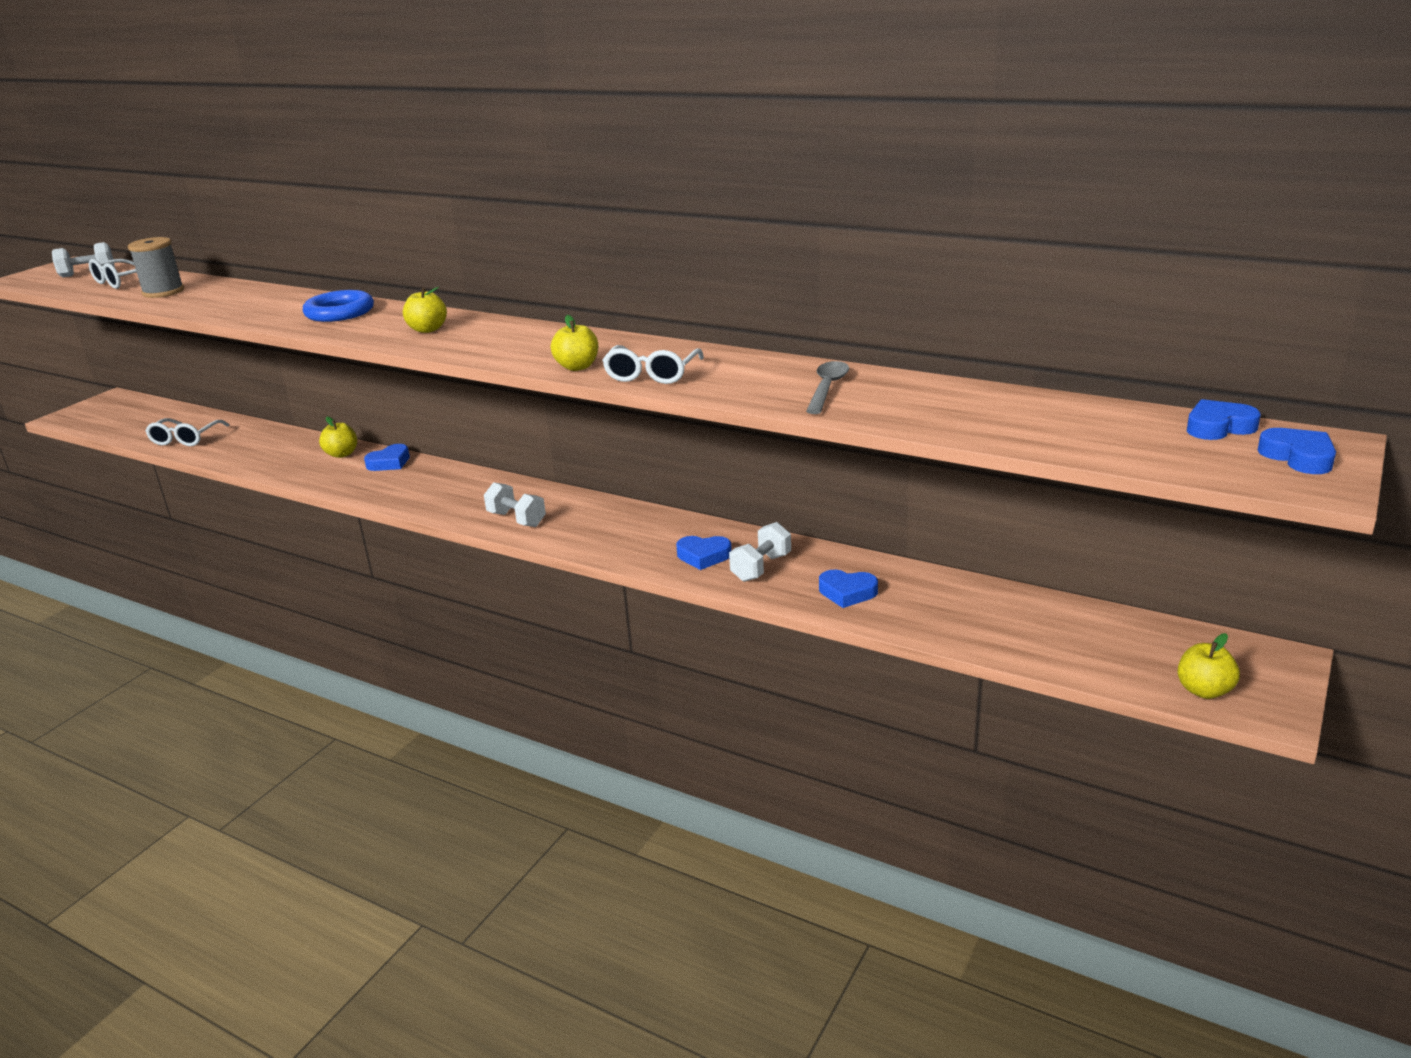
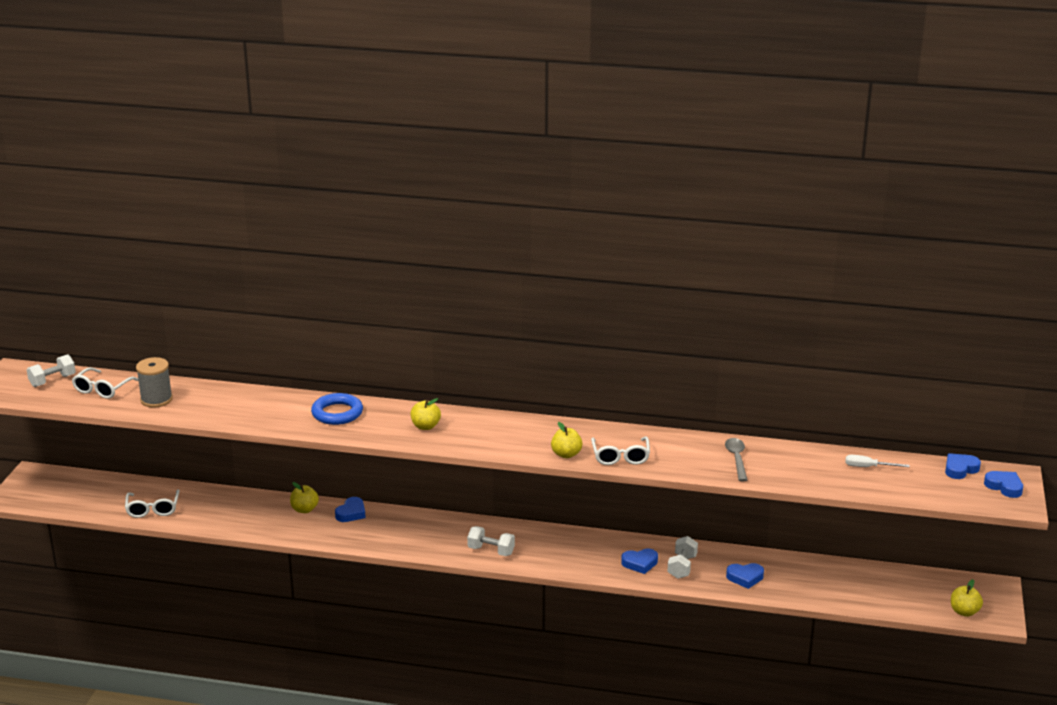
camera: 20 degrees left, 0 degrees up
(1045, 412) = (868, 467): none -> white screwdriver

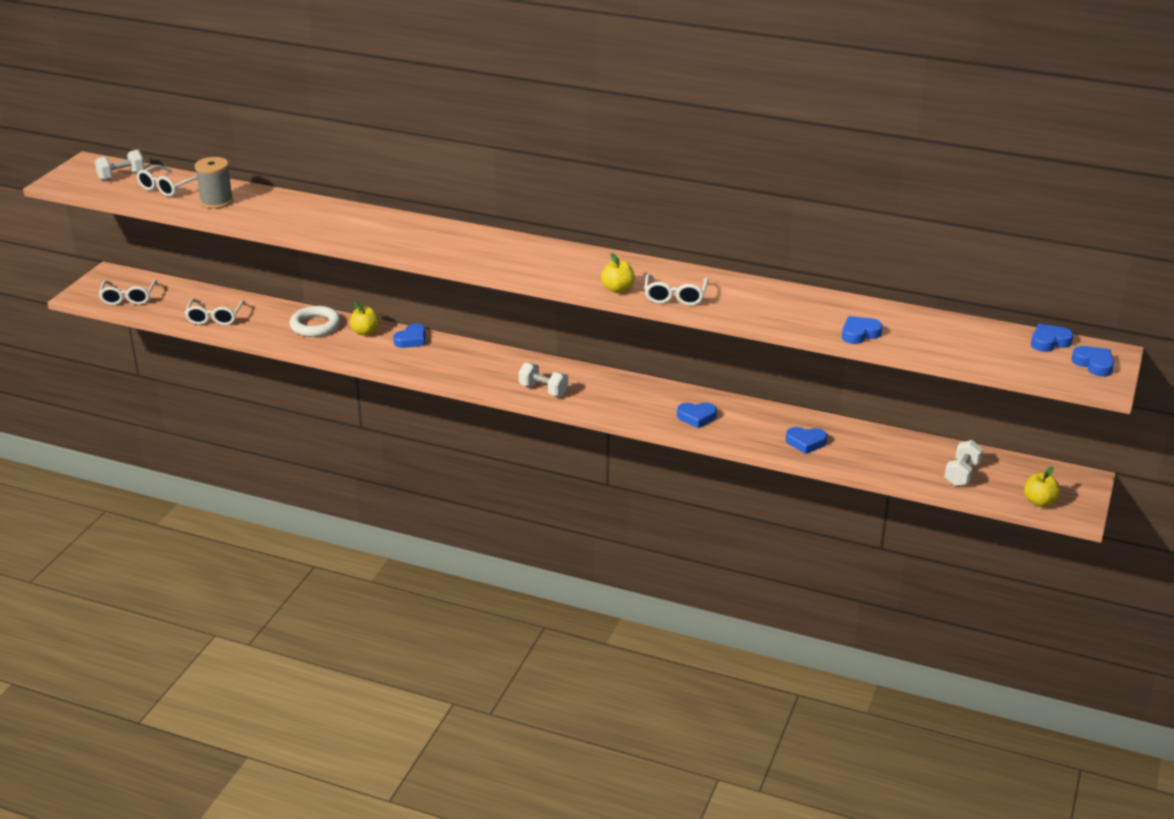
camera: 10 degrees right, 5 degrees up
(60, 496) = (128, 298): none -> white glasses
(254, 508) = (315, 326): none -> white ring
(337, 413) = (393, 229): blue ring -> none
(425, 426) = (480, 249): yellow apple -> none
(682, 567) = (741, 425): white dumbbell -> white dumbbell (962, 474)
(736, 459) = (801, 309): grey spoon -> none
(795, 477) = (859, 334): none -> blue heart
(868, 467) = (945, 330): white screwdriver -> none

